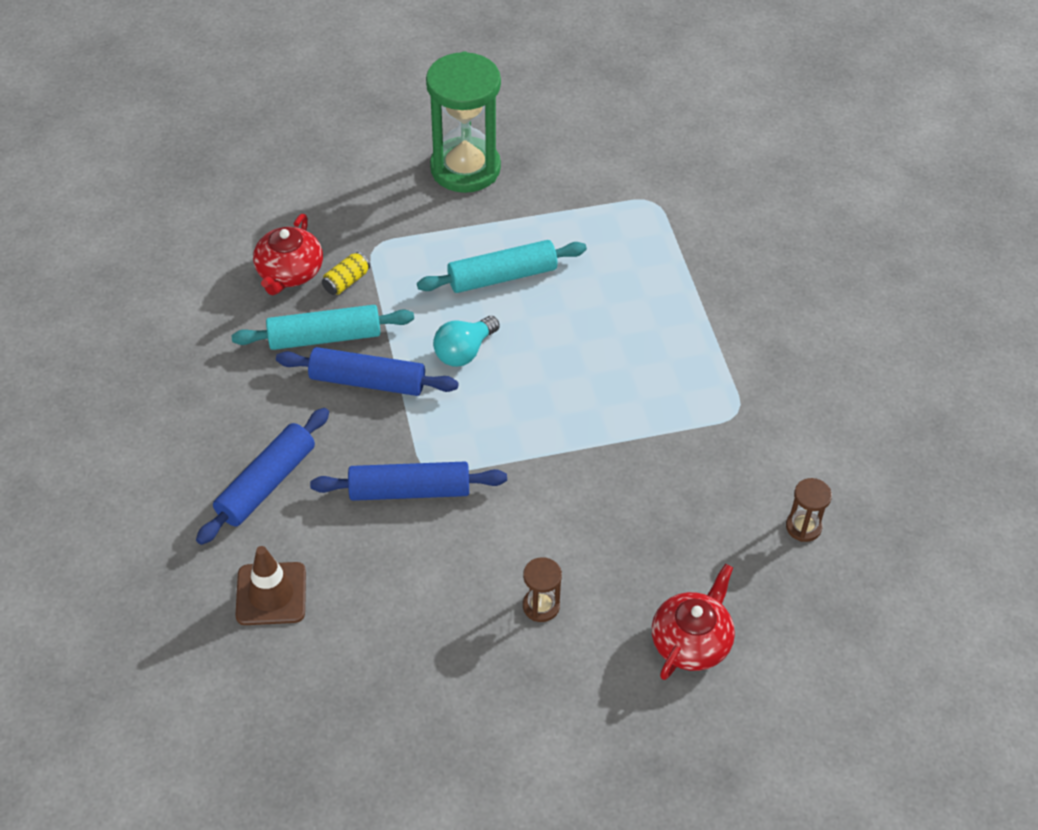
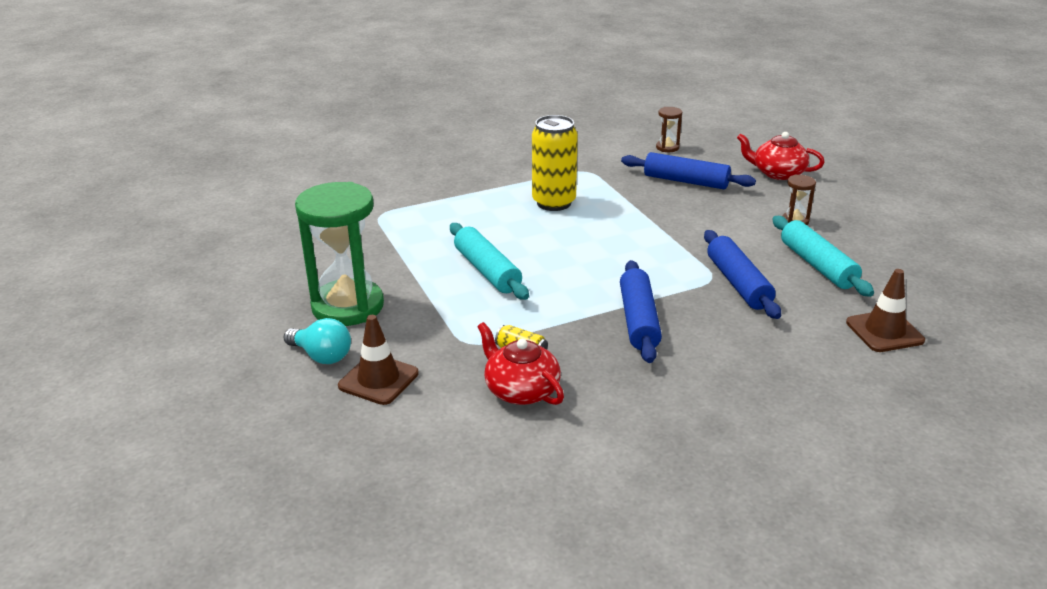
camera: 100 degrees left, 20 degrees down
(266, 484) = (782, 354): blue rolling pin -> blue rolling pin (686, 181)
(289, 272) = (521, 390): red teapot -> red teapot turned 135 degrees counterclockwise
(325, 337) = (598, 352): turquoise rolling pin -> turquoise rolling pin (817, 265)
(340, 183) = (378, 380): none -> brown traffic cone
(464, 351) = (581, 278): turquoise light bulb -> turquoise light bulb (322, 356)
(649, 360) = (554, 203): none -> yellow can

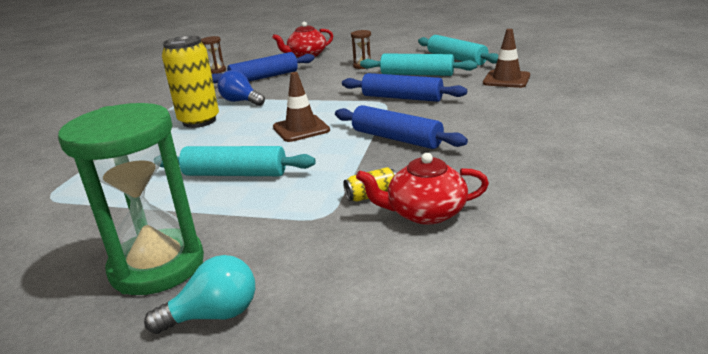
camera: 50 degrees left, 5 degrees down
(378, 380) = (310, 288): brown traffic cone -> brown traffic cone (301, 129)
(616, 200) = (241, 101): none -> blue light bulb
(907, 272) = (456, 59): none -> turquoise rolling pin

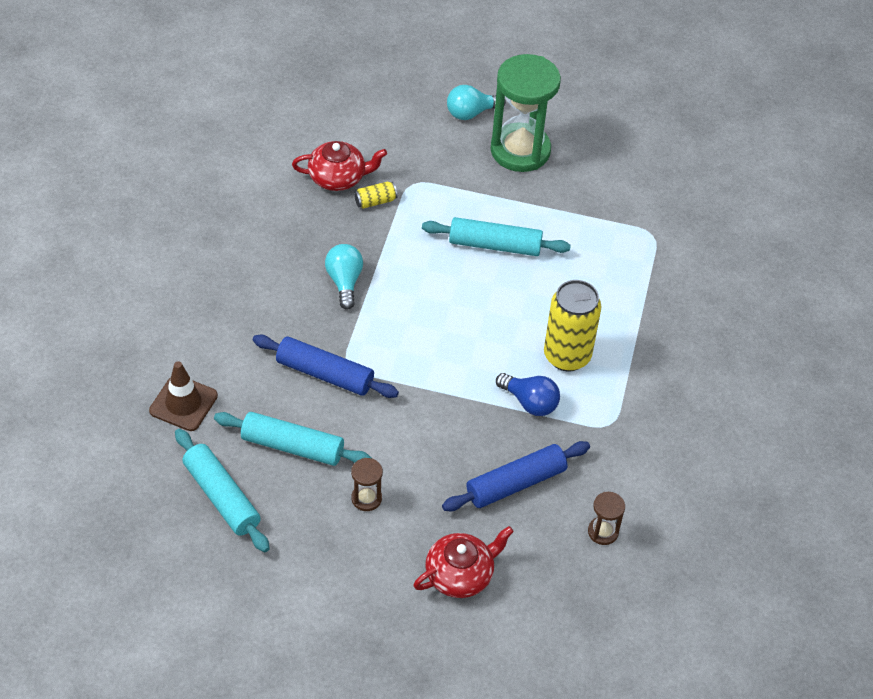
camera: 175 degrees right, 25 degrees up
(301, 129) = (443, 317): brown traffic cone -> none
(396, 138) = (344, 282): blue rolling pin -> turquoise light bulb

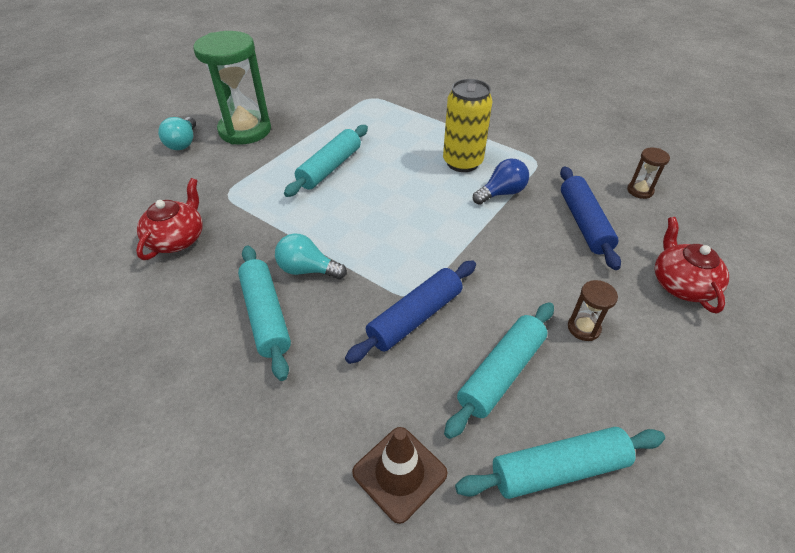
camera: 65 degrees left, 5 degrees down
(283, 275) = (266, 315): none -> turquoise rolling pin
(375, 201) = (227, 222): yellow can -> none

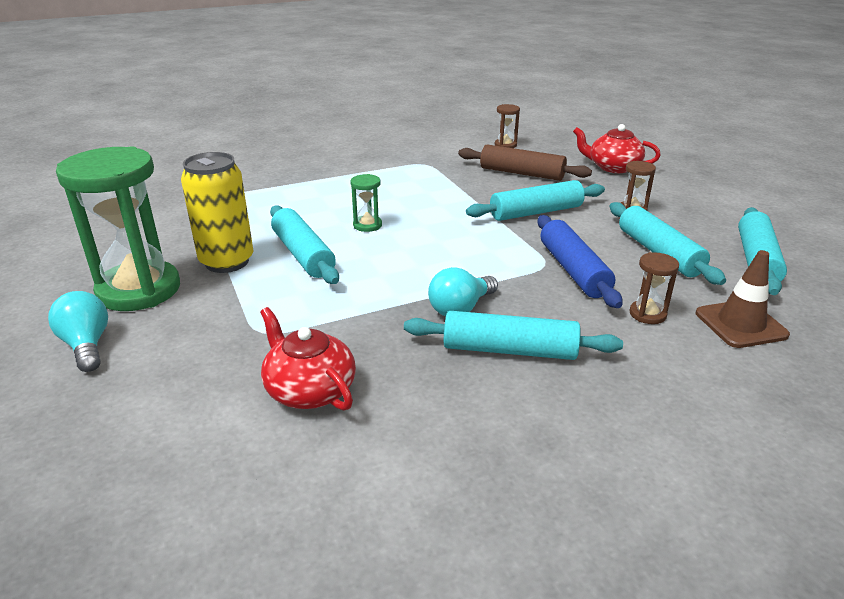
camera: 60 degrees left, 15 degrees down
(183, 143) = (87, 345): turquoise light bulb -> turquoise light bulb turned 150 degrees counterclockwise
(371, 391) = (647, 314): none -> brown hourglass
(396, 177) = (367, 225): none -> green hourglass
(462, 162) = (387, 191): yellow can -> yellow can (227, 262)
(501, 193) = (450, 189): blue light bulb -> none
(507, 259) = (536, 212): none -> turquoise rolling pin
(584, 223) = (522, 173): blue rolling pin -> brown rolling pin

